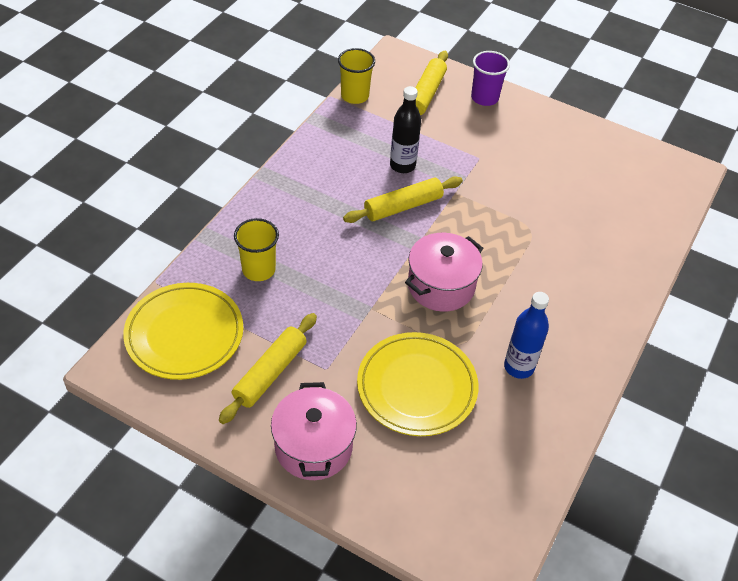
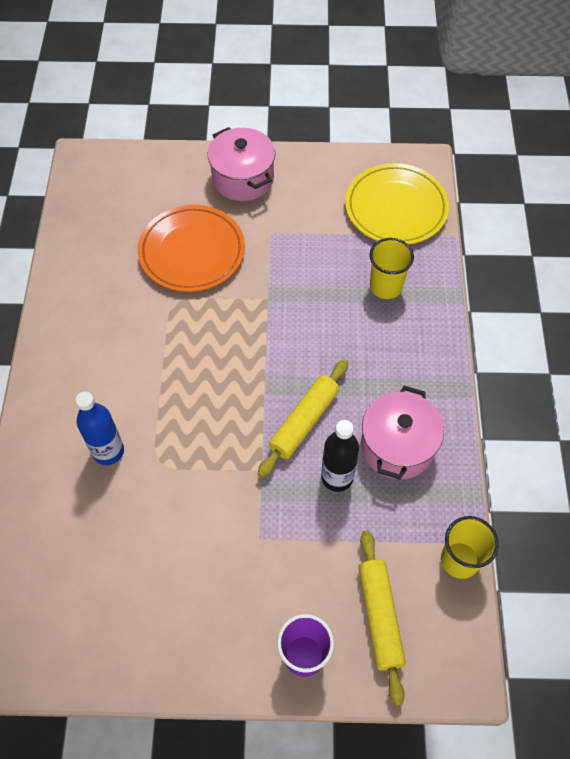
camera: 155 degrees right, 10 degrees up
(270, 373) = (310, 210): yellow rolling pin -> none
(417, 387) = (192, 252): yellow plate -> orange plate
(441, 286) = (219, 350): pink pot -> pink pot (397, 446)
(519, 367) = (115, 307): blue bottle -> blue bottle (108, 451)

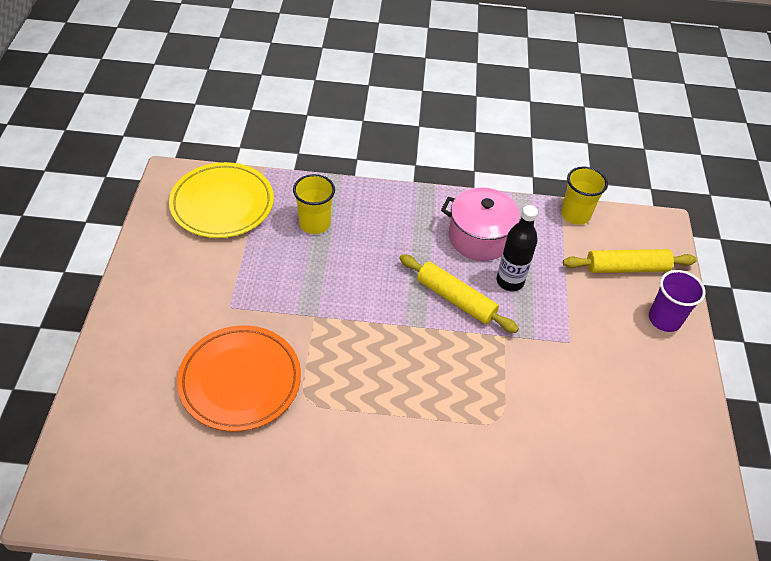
camera: 90 degrees left, 10 degrees down
(108, 451) = (487, 467): blue bottle -> none
(243, 178) = (145, 326): pink pot -> none

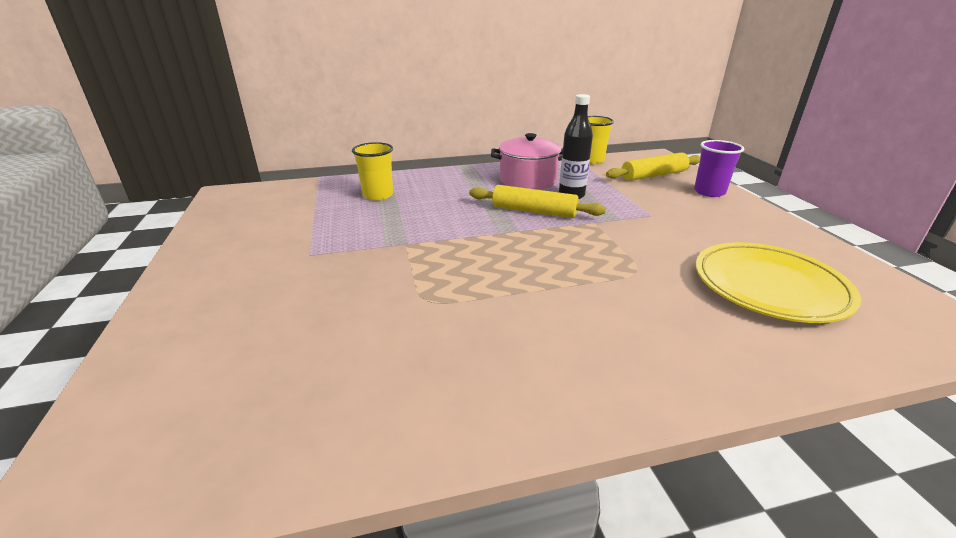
camera: 15 degrees left, 20 degrees down
(222, 204) = (282, 199): yellow plate -> yellow plate (769, 286)
(240, 381) = (340, 303): orange plate -> none

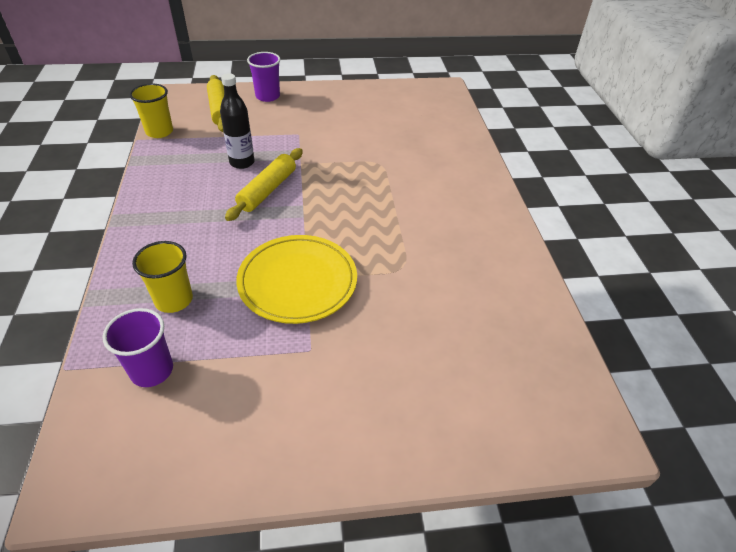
camera: 85 degrees left, 15 degrees up
(308, 199) = (152, 370): none -> purple cup
(528, 180) = (190, 181): pink pot -> none
(769, 286) = (404, 122): yellow plate -> yellow plate (298, 282)

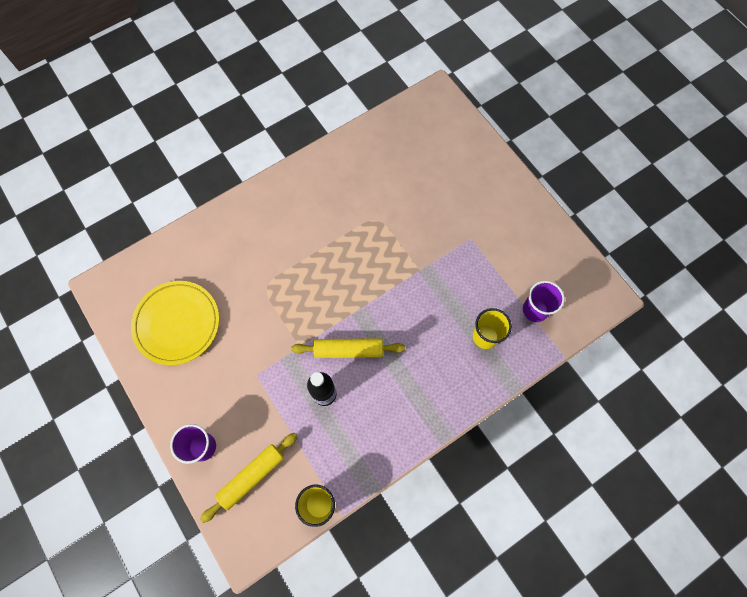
camera: 115 degrees left, 25 degrees up
(298, 282) = (426, 273): yellow plate -> yellow plate (177, 323)

